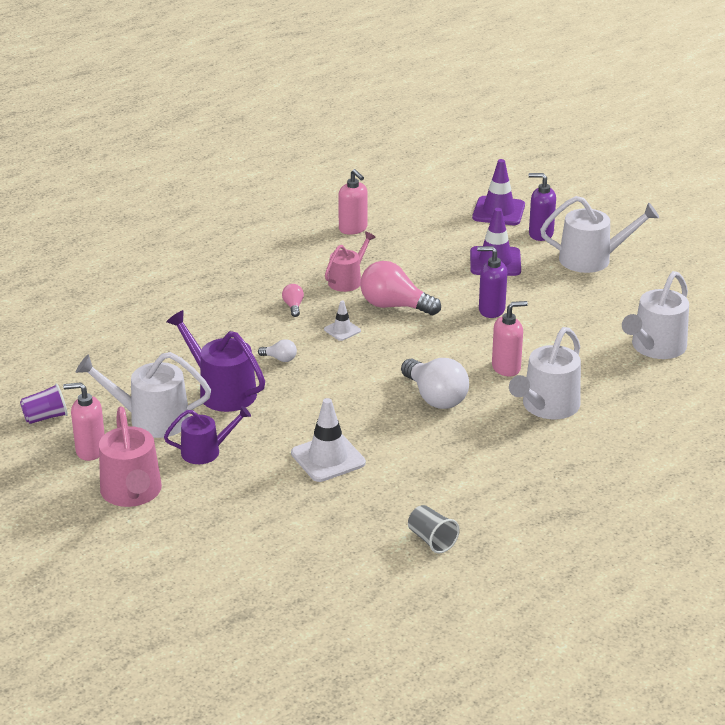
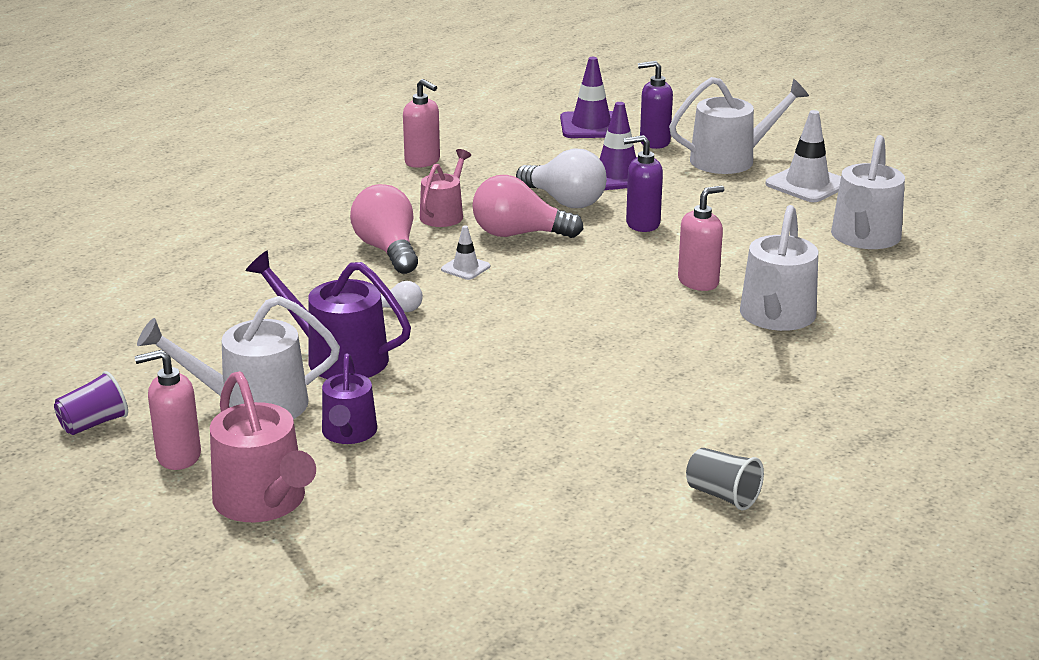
camera: 15 degrees left, 5 degrees down
(205, 451) = (348, 433): purple watering can -> purple watering can turned 120 degrees clockwise
(293, 306) = (388, 250): pink light bulb -> pink light bulb, size x2.15
(328, 458) = (525, 416): white traffic cone -> white traffic cone (807, 184)
(435, 397) = (628, 326): white light bulb -> white light bulb (564, 201)

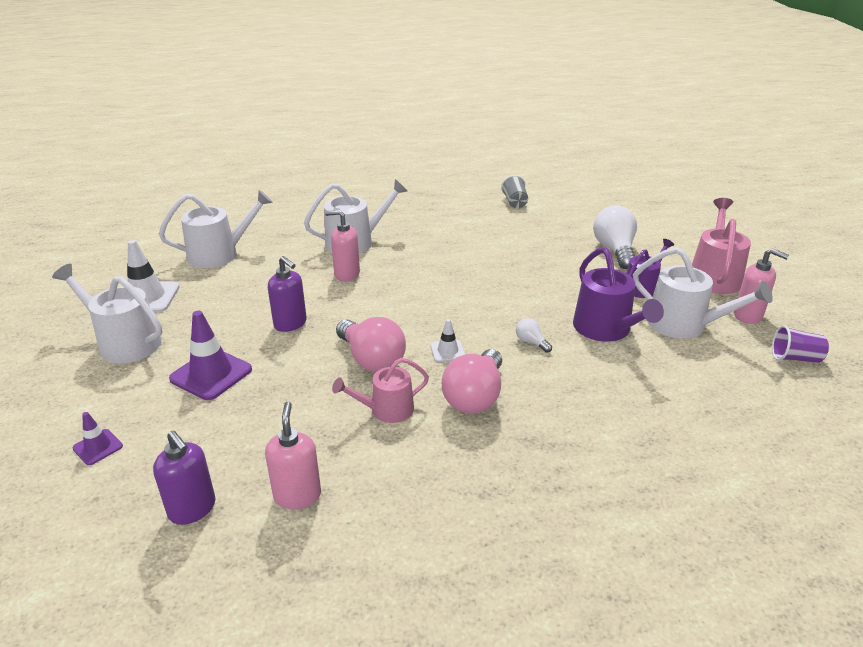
camera: 135 degrees left, 5 degrees up
(564, 201) = (291, 371): white light bulb -> white light bulb (614, 250)
(591, 126) = (98, 447): purple traffic cone -> purple traffic cone, size x0.54
(654, 142) = (114, 392): purple soap dispenser -> purple soap dispenser (192, 509)

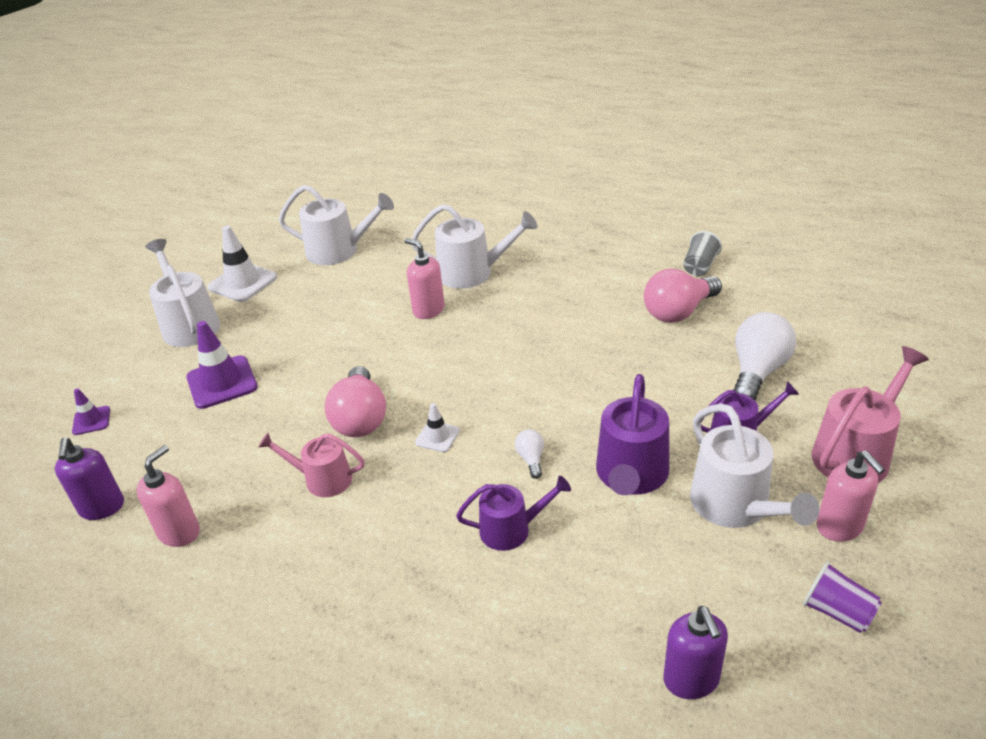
camera: 35 degrees right, 5 degrees up
(290, 324) = (328, 352): purple soap dispenser -> purple soap dispenser (691, 680)
(475, 397) = (412, 500): pink light bulb -> pink light bulb (678, 312)
(566, 388) = (511, 529): none -> purple watering can

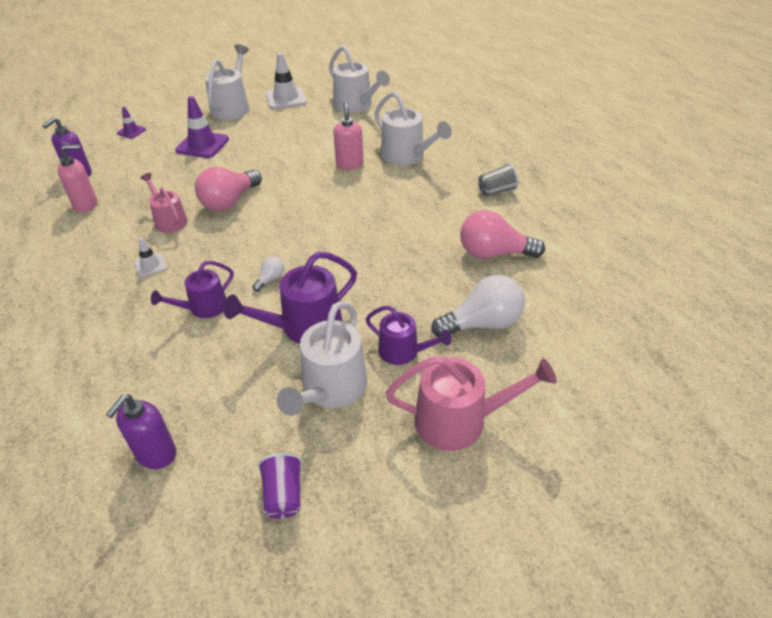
camera: 40 degrees right, 5 degrees up
(437, 437) = (247, 235): white traffic cone -> white traffic cone (150, 265)
(511, 529) = (204, 307): purple watering can -> purple watering can turned 105 degrees clockwise
(699, 266) = (559, 233): grey cup -> grey cup (496, 191)
(840, 527) = (369, 453): pink soap dispenser -> none

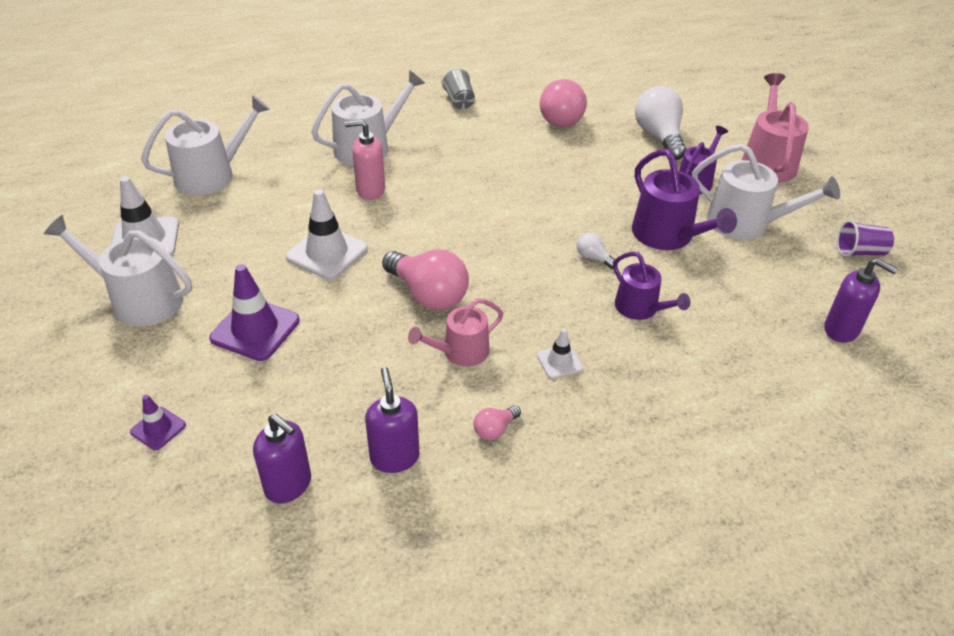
camera: 85 degrees left, 0 degrees up
(86, 205) = (394, 457): pink soap dispenser -> purple soap dispenser
(95, 240) = (495, 429): none -> pink light bulb
(275, 157) = (327, 253): none -> white traffic cone

